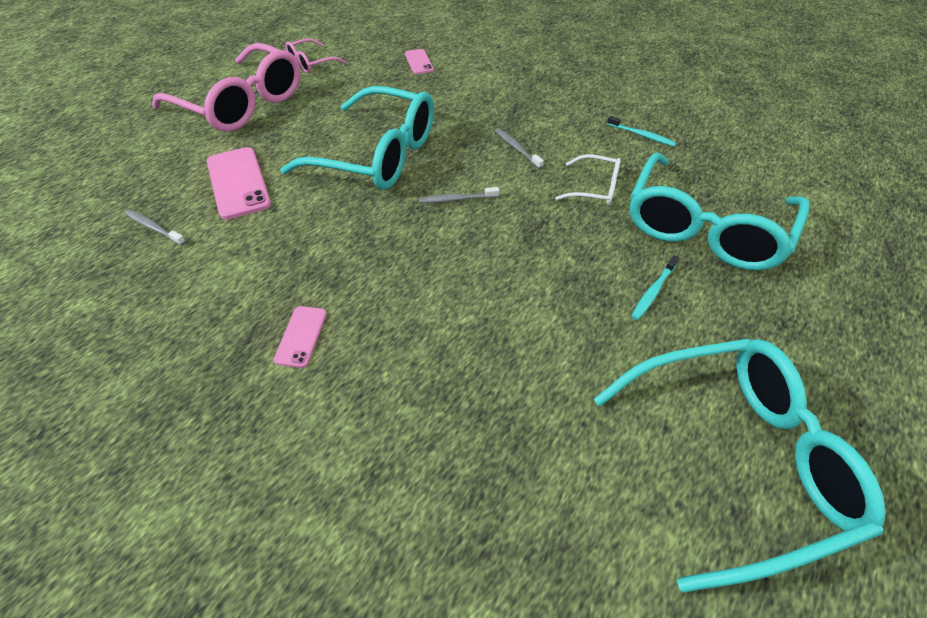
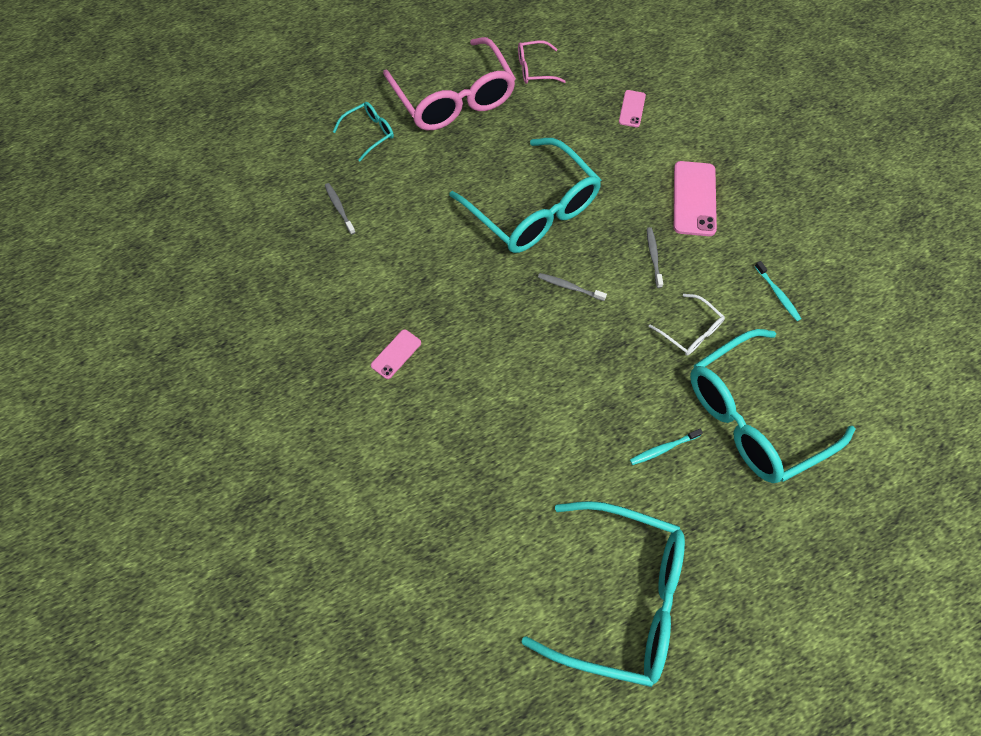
camera: 30 degrees right, 15 degrees up
(160, 156) = (369, 133): none -> turquoise glasses
(238, 183) = (414, 190): pink phone -> pink phone (694, 198)

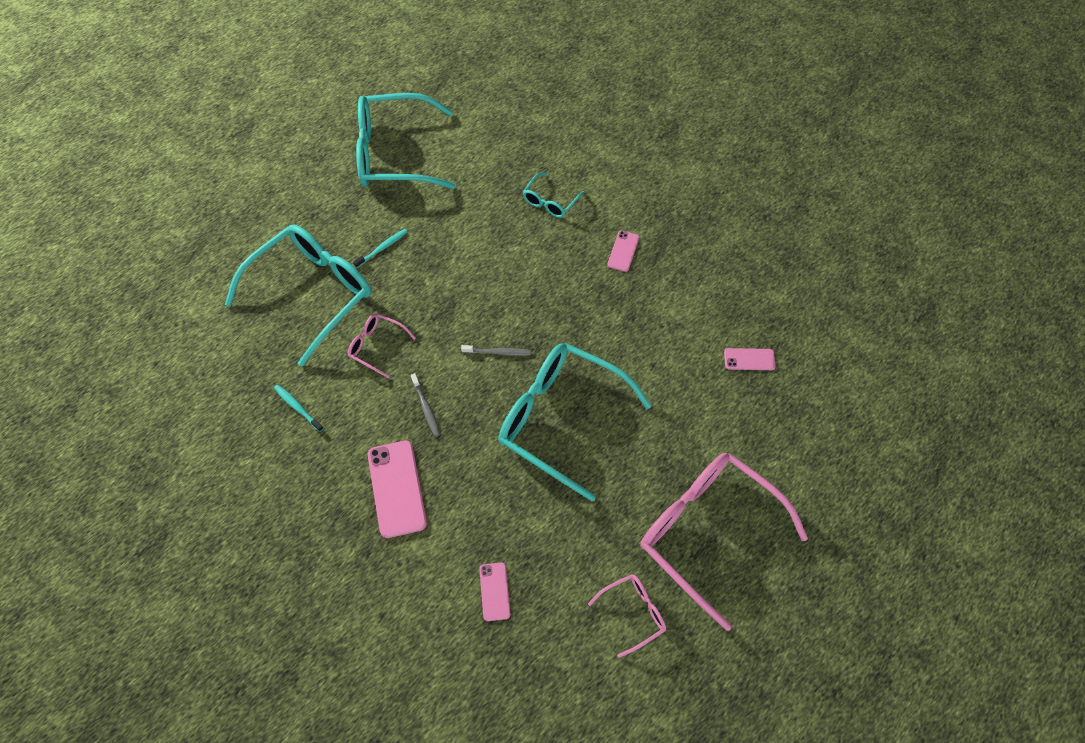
camera: 160 degrees right, 5 degrees down
(339, 208) = (749, 359): grey toothbrush -> pink phone
(369, 133) = (773, 452): turquoise glasses -> turquoise glasses (550, 201)
(689, 331) = (377, 346): white glasses -> pink glasses

